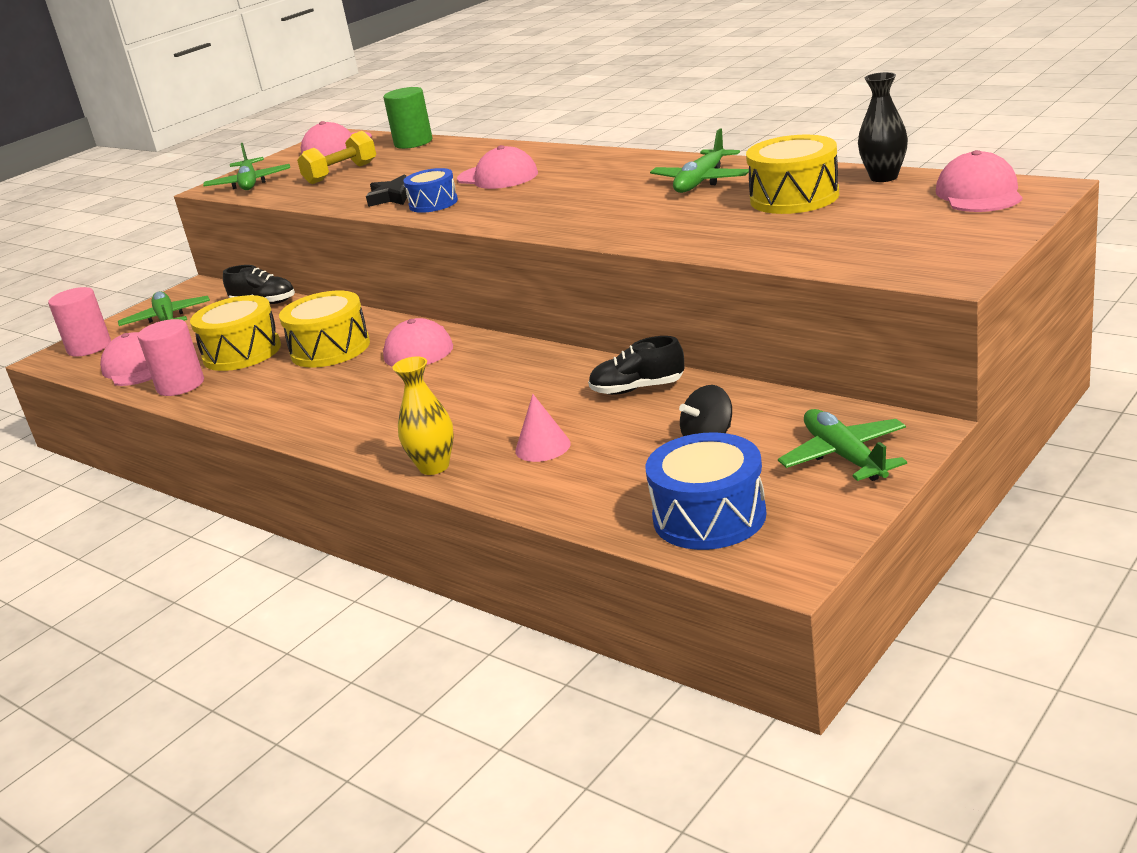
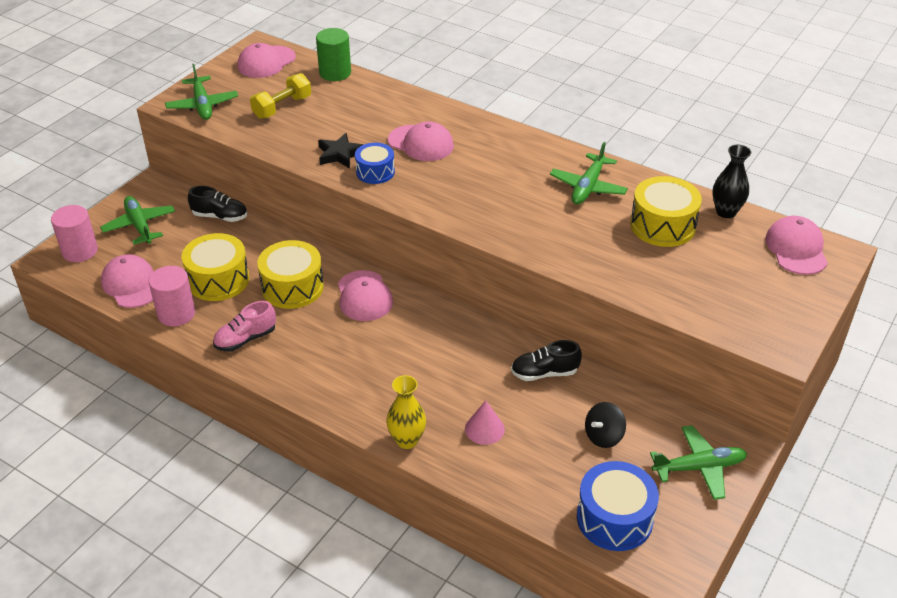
camera: 10 degrees left, 15 degrees up
(256, 398) = (245, 339): none -> pink shoe
(844, 456) = (699, 467): green plane -> green plane turned 105 degrees clockwise

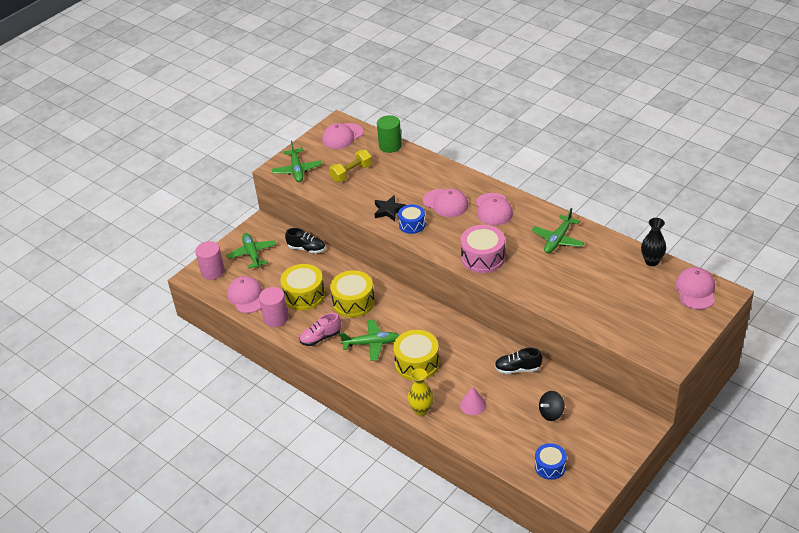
camera: 10 degrees right, 0 degrees up
(364, 296) = (401, 310): pink cap -> pink cap (493, 209)
(483, 213) = (483, 258): none -> pink drum
(614, 518) = (550, 466): blue drum -> blue drum, size x0.63
(662, 225) = (605, 270): yellow drum -> yellow drum (417, 363)
(699, 467) = (611, 437): green plane -> green plane (371, 343)

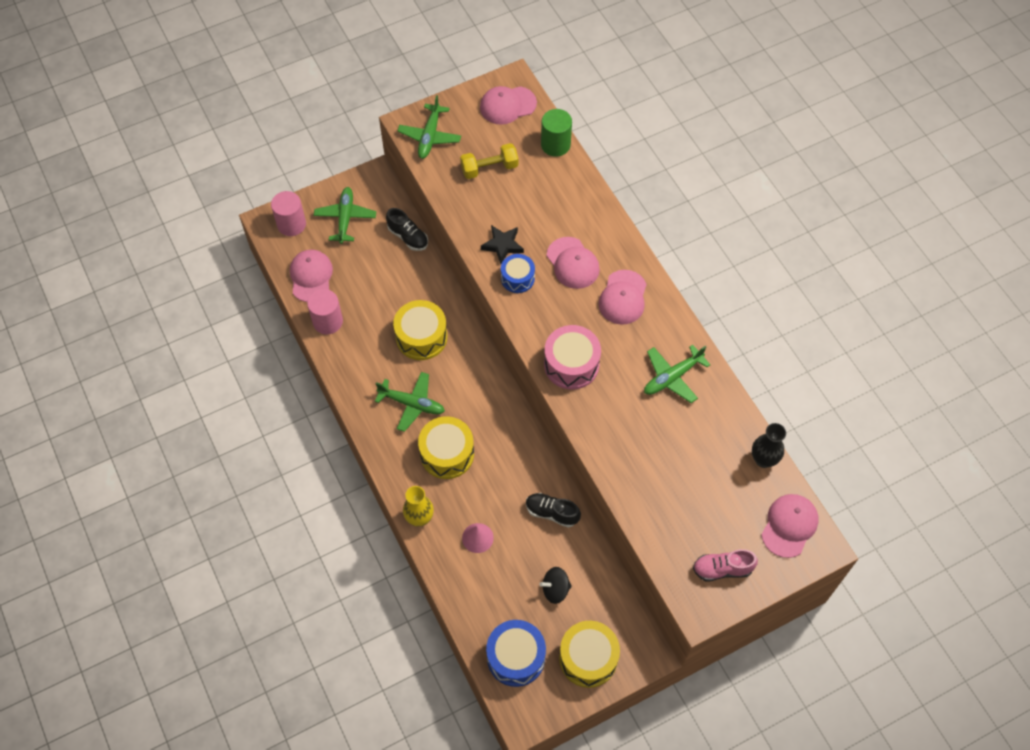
camera: 20 degrees right, 20 degrees up
(304, 295) = (373, 303): yellow drum -> yellow drum (588, 658)
(320, 337) = (362, 370): pink shoe -> pink shoe (722, 569)
(550, 466) = (516, 657): blue drum -> blue drum, size x1.58

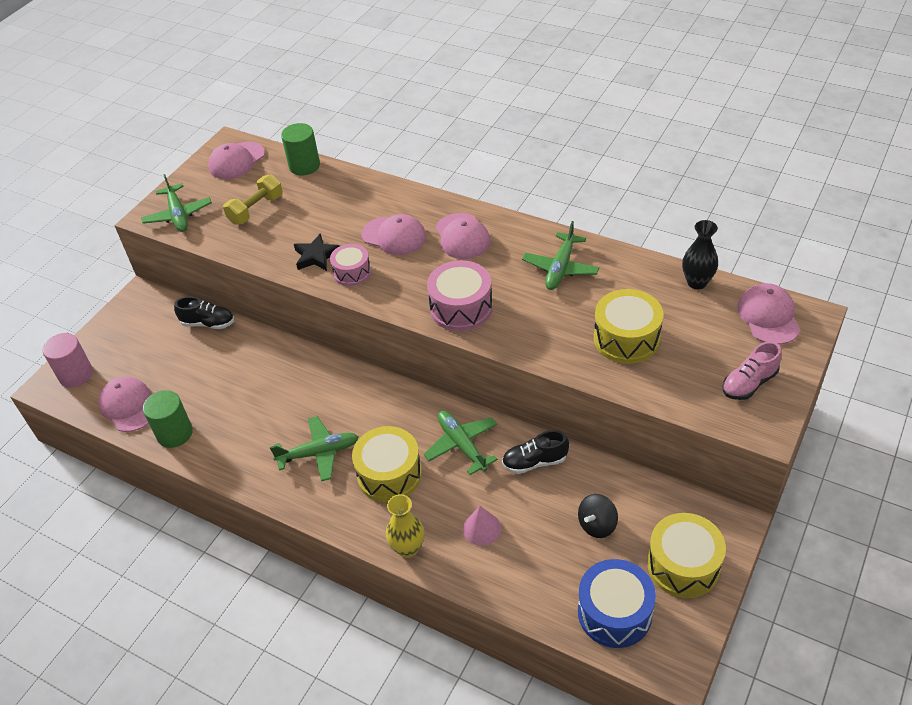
camera: 30 degrees left, 15 degrees down
(327, 321) = (174, 433): pink cylinder -> green cylinder
(345, 218) = (131, 341): green plane -> green plane (462, 445)
(421, 337) = (284, 393): yellow drum -> yellow drum (626, 338)
(517, 278) = (352, 272): blue drum -> pink drum

